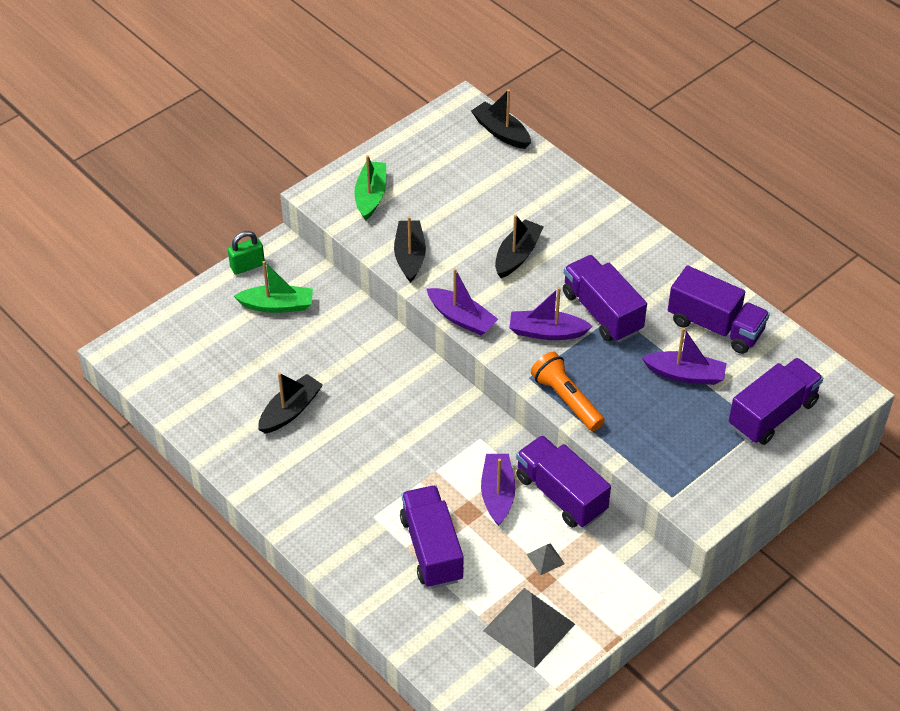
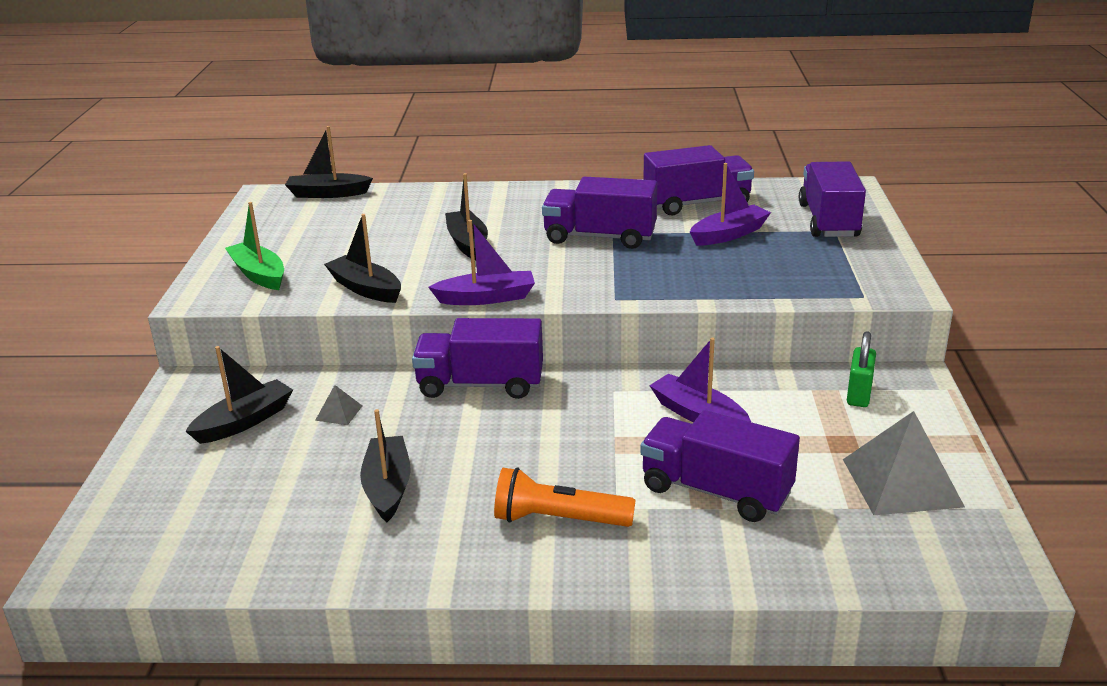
camera: 45 degrees left, 20 degrees down
(247, 266) = (161, 413): green padlock -> green padlock (858, 395)
(277, 305) = (244, 421): green boat -> black boat
(545, 559) = (819, 428): grey pyramid -> grey pyramid (339, 413)
(546, 332) = (577, 268): purple boat -> none
(561, 494) = (748, 381): purple truck -> purple truck (480, 384)
(566, 400) = (672, 293): orange flashlight -> orange flashlight (559, 519)

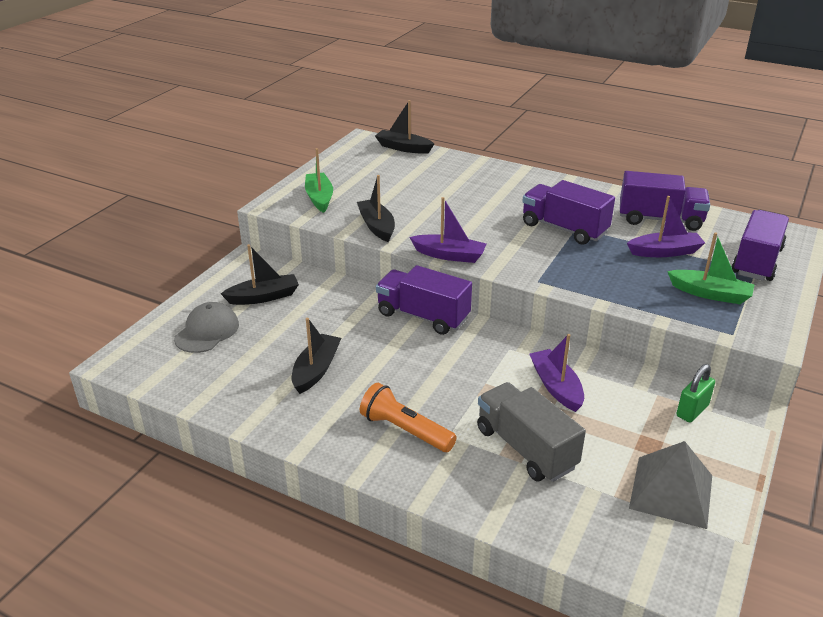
camera: 25 degrees right, 5 degrees up
(191, 487) = (207, 331): none -> grey cap
(339, 413) = (321, 308): grey pyramid -> none
(467, 243) = (467, 209): black boat -> none
(716, 491) = (526, 448): purple truck -> grey truck
(809, 264) = (710, 294): none -> green boat

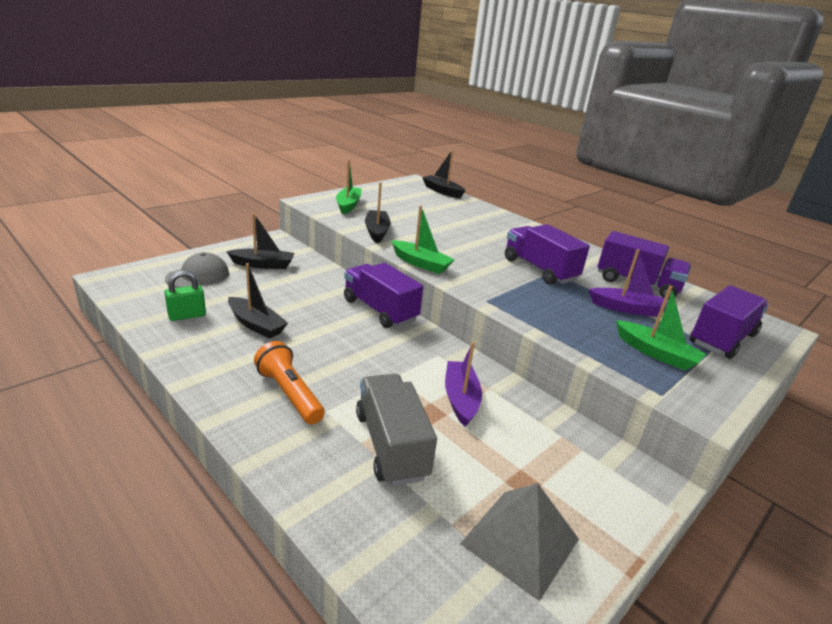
camera: 15 degrees right, 5 degrees down
(316, 370) = (256, 325): black boat -> black boat turned 90 degrees clockwise
(449, 255) = (421, 263): purple boat -> green boat
(692, 411) = (591, 463): green padlock -> green padlock (187, 315)

